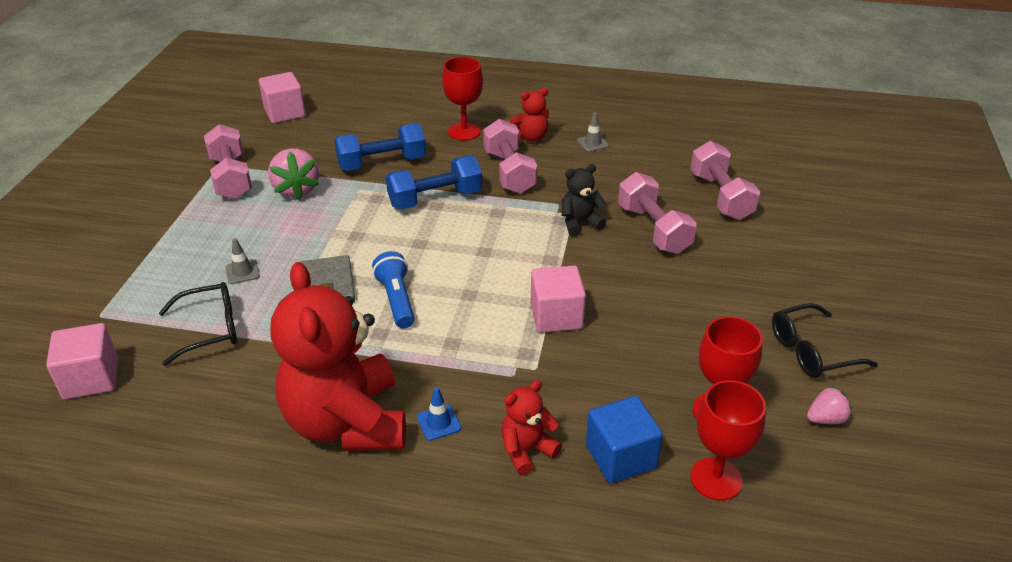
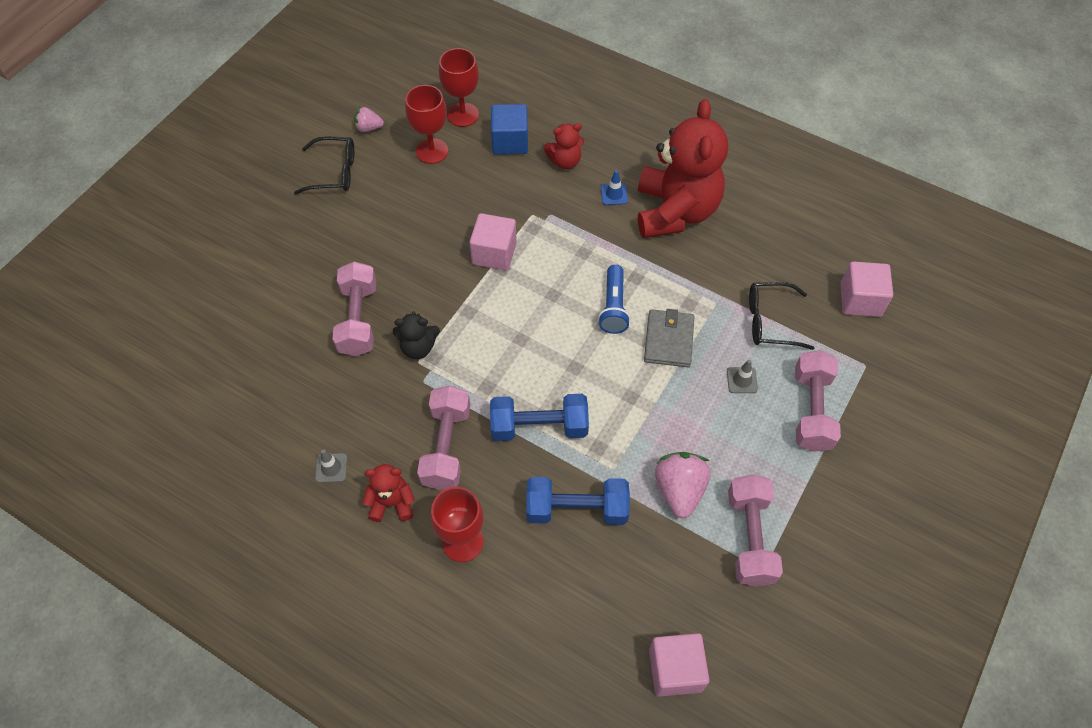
camera: 160 degrees left, 20 degrees up
(720, 196) = (266, 341): pink dumbbell -> pink dumbbell (811, 410)

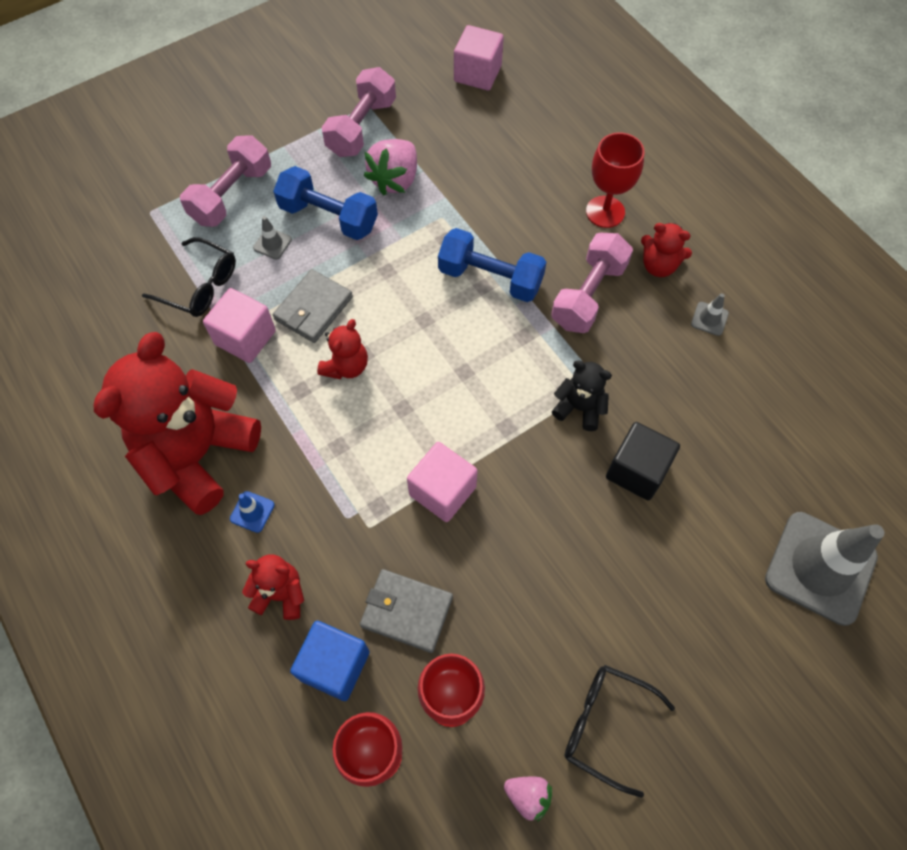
camera: 155 degrees left, 5 degrees up
(208, 306) = (820, 568): none -> grey traffic cone
(358, 319) = (637, 470): pink dumbbell -> black cube
(481, 181) = (406, 611): none -> grey wallet
(576, 509) = (492, 199): blue dumbbell -> blue dumbbell (329, 217)
(613, 307) = (346, 366): blue flashlight -> red teddy bear
(860, 300) = (95, 270): pink cube -> pink cube (245, 337)

